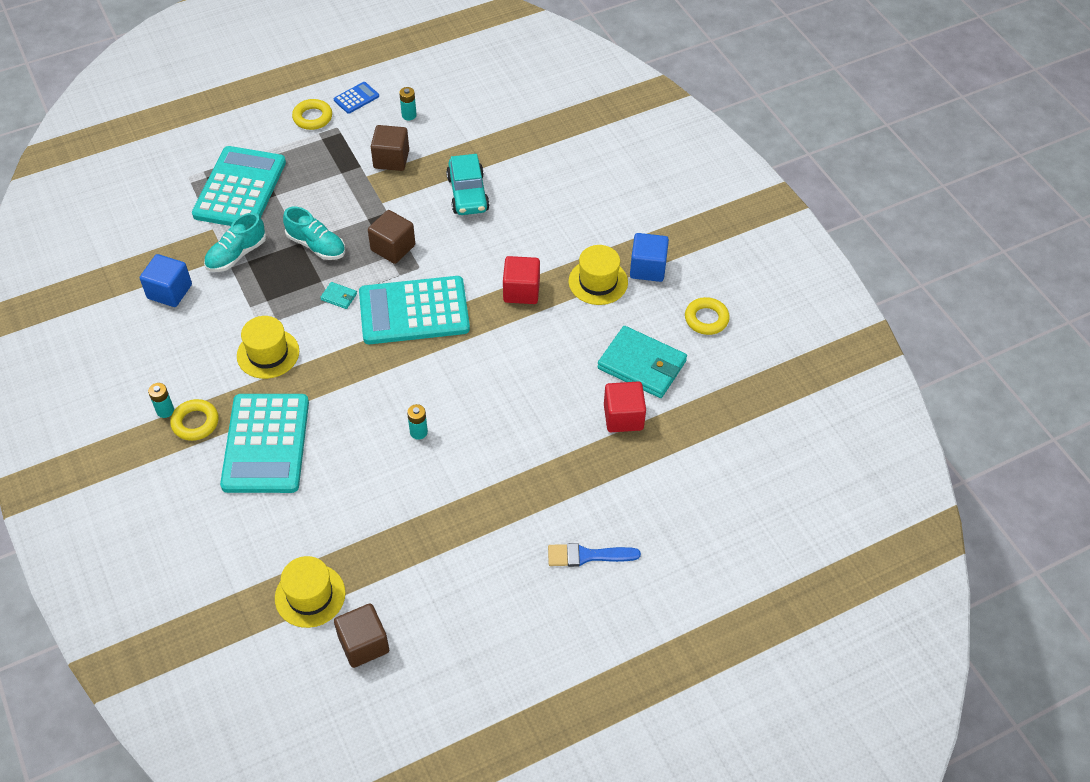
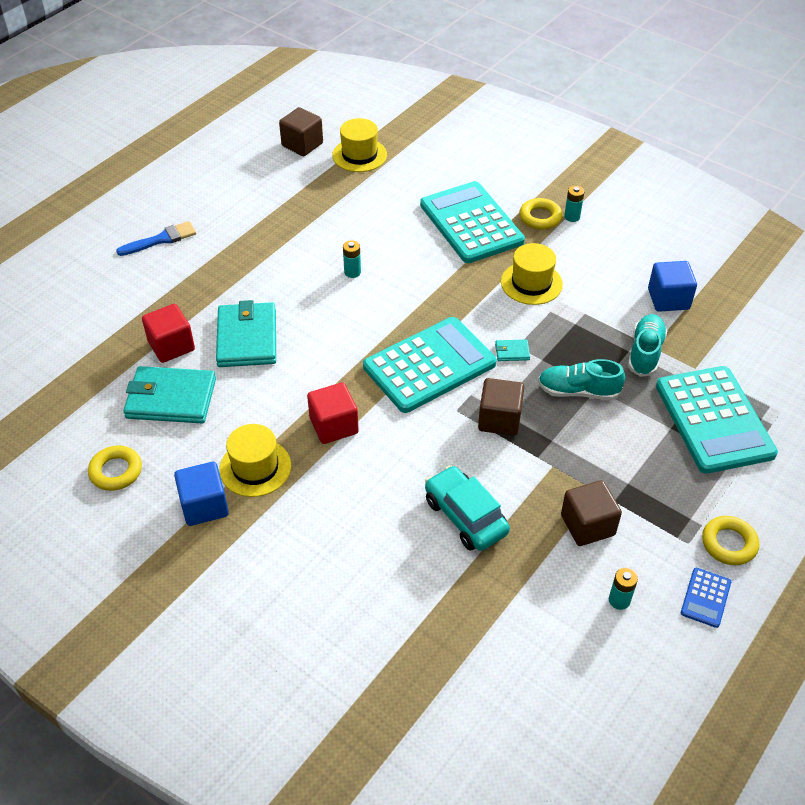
camera: 155 degrees right, 5 degrees down
(552, 398) = (247, 338): none -> turquoise wallet

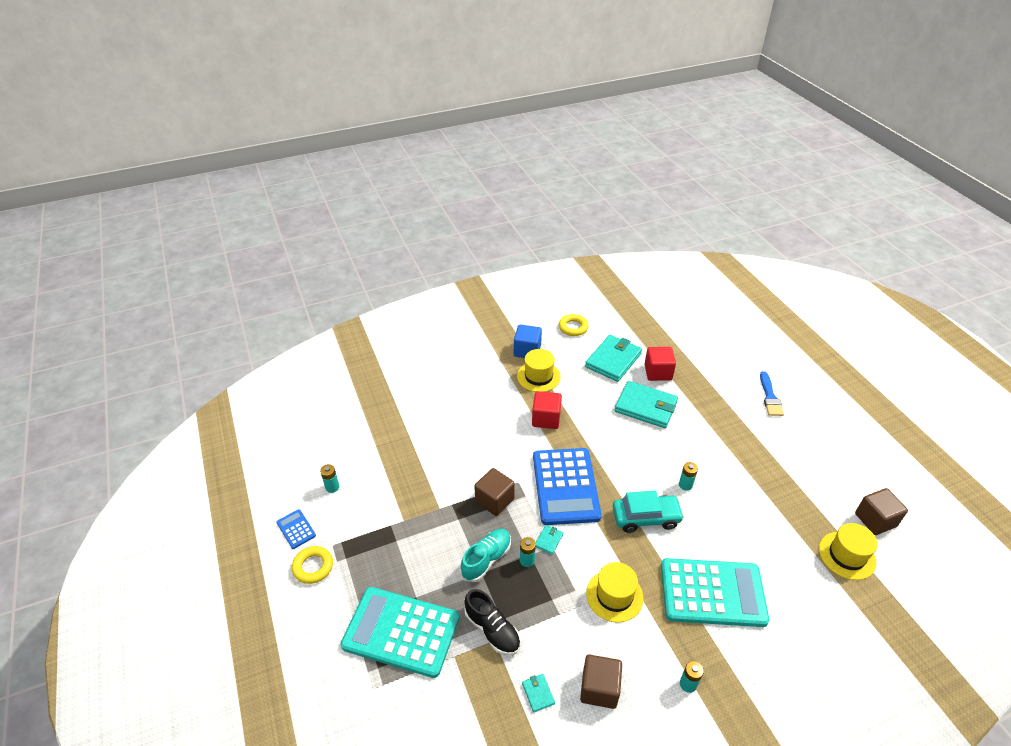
camera: 120 degrees right, 5 degrees down
(429, 365) = (565, 486): turquoise calculator -> blue calculator
(465, 516) = (438, 447): turquoise car -> turquoise car (646, 518)
(540, 217) = (698, 654): yellow ring -> none
(550, 359) = (527, 560): none -> turquoise battery
(587, 525) = (386, 501): brown cube -> brown cube (599, 688)
(645, 353) = (492, 630): turquoise shoe -> black shoe
(668, 299) = (538, 693): blue cube -> turquoise wallet

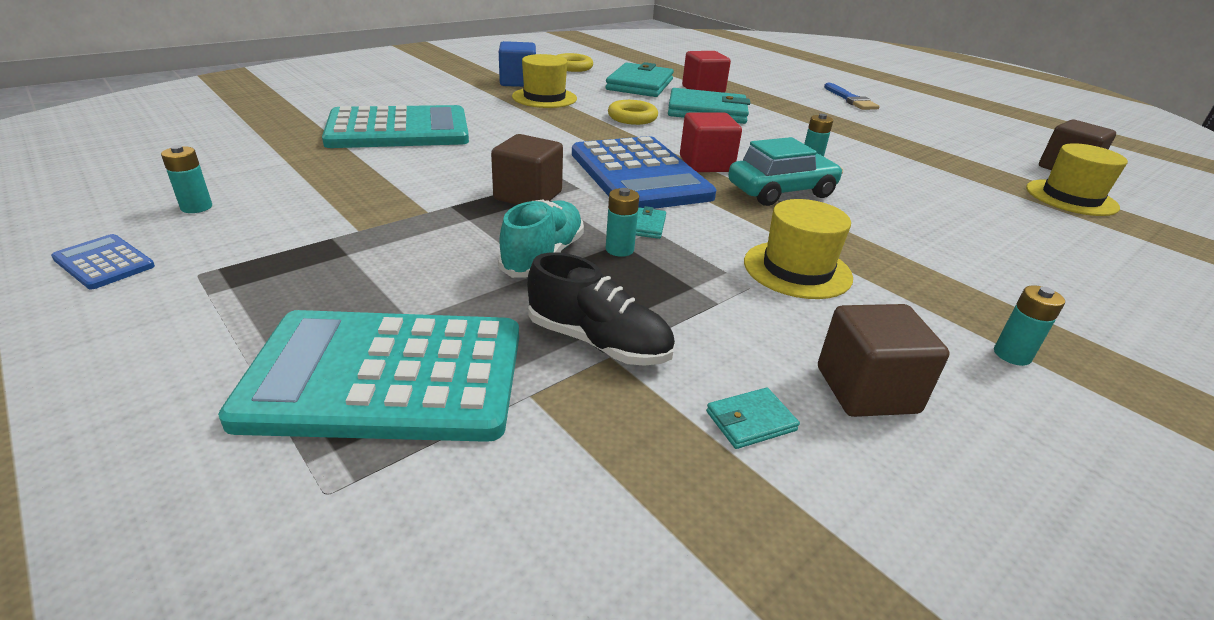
camera: 20 degrees left, 10 degrees down
(313, 567) = (144, 308): yellow ring -> yellow ring (632, 118)
(538, 693) = (750, 421): turquoise wallet -> turquoise wallet turned 75 degrees counterclockwise
(546, 419) = (574, 125): red cube -> red cube (706, 164)
(712, 592) = (942, 248): turquoise calculator -> turquoise calculator (398, 130)

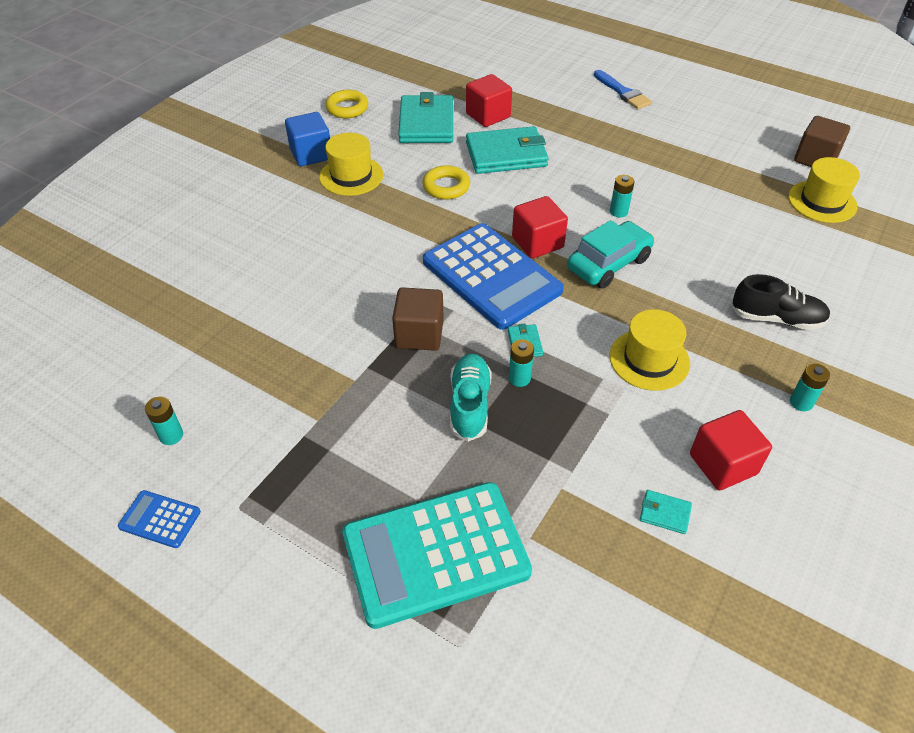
camera: 15 degrees left, 15 degrees up
(398, 130) = (254, 273): turquoise calculator -> none
(598, 342) = (549, 478): black shoe -> black shoe (776, 319)
(750, 421) = (664, 513): turquoise wallet -> turquoise wallet turned 60 degrees clockwise
(866, 390) = (722, 464): brown cube -> red cube

